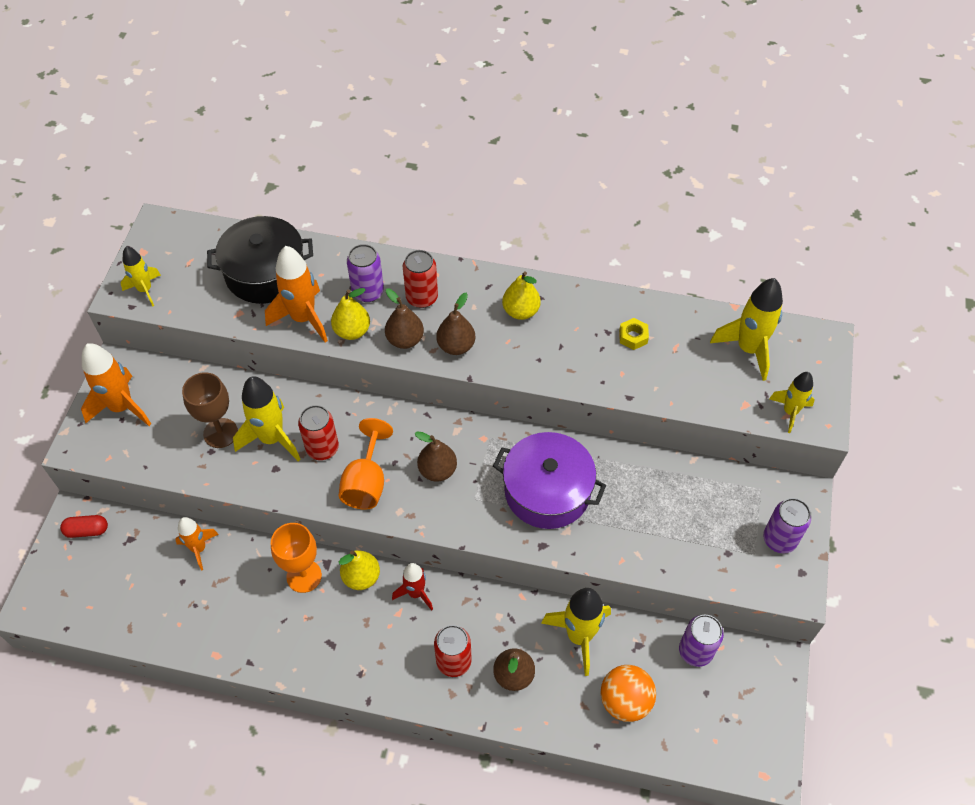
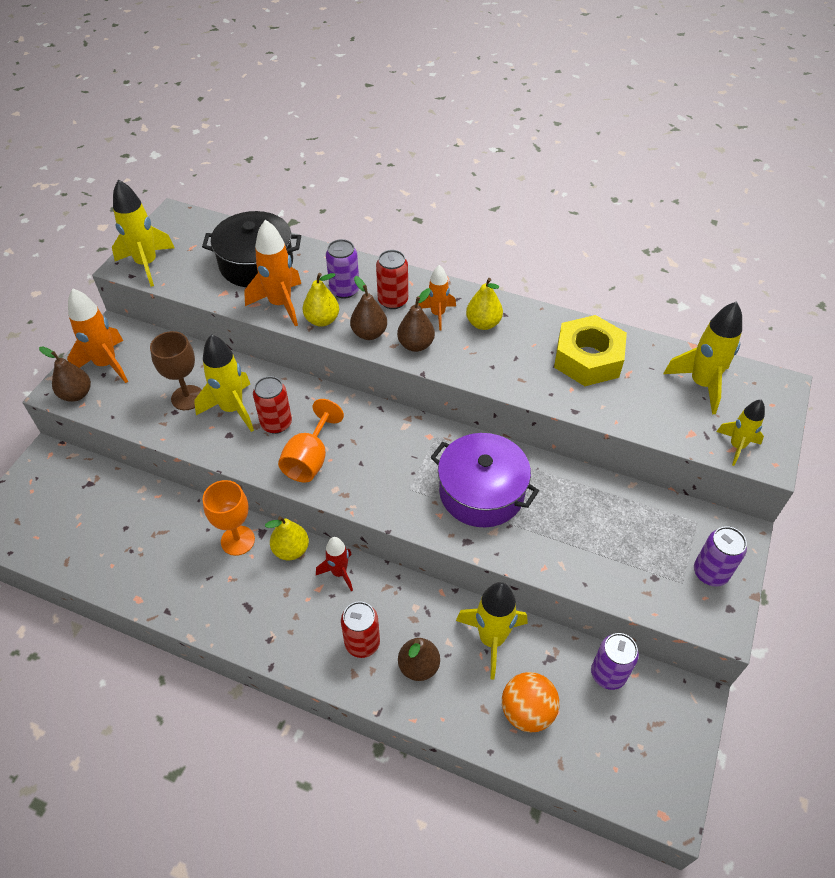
camera: 10 degrees right, 5 degrees down
(87, 530) = (54, 470): red capsule -> none
(145, 290) = (147, 264): yellow rocket -> yellow rocket, size x1.63
(199, 549) = (148, 501): orange rocket -> orange rocket (438, 314)
(437, 470) = (379, 458): brown pear -> brown pear (76, 394)
(633, 337) = (587, 359): yellow nut -> yellow nut, size x2.39

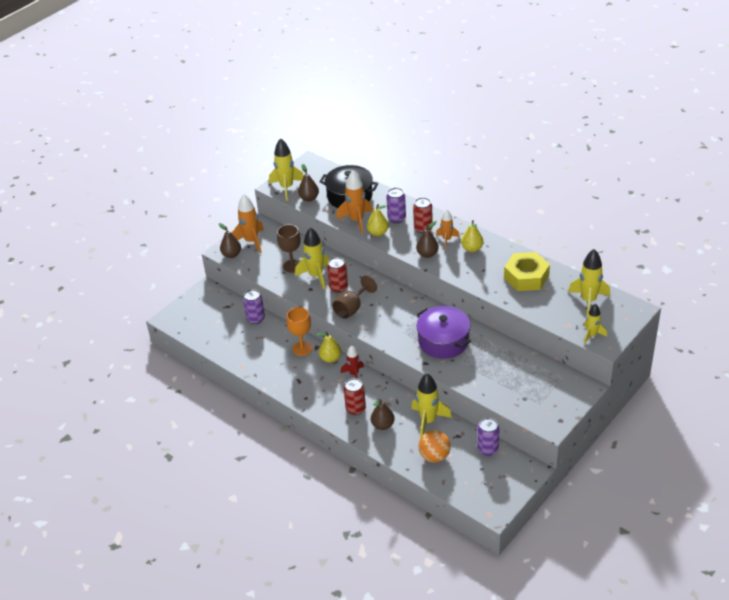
camera: 20 degrees right, 10 degrees down
(309, 459) = (351, 308): orange goblet -> brown goblet
(369, 333) = (402, 244): brown pear -> brown pear (309, 198)
(710, 572) = (558, 402): purple can -> purple can (256, 319)

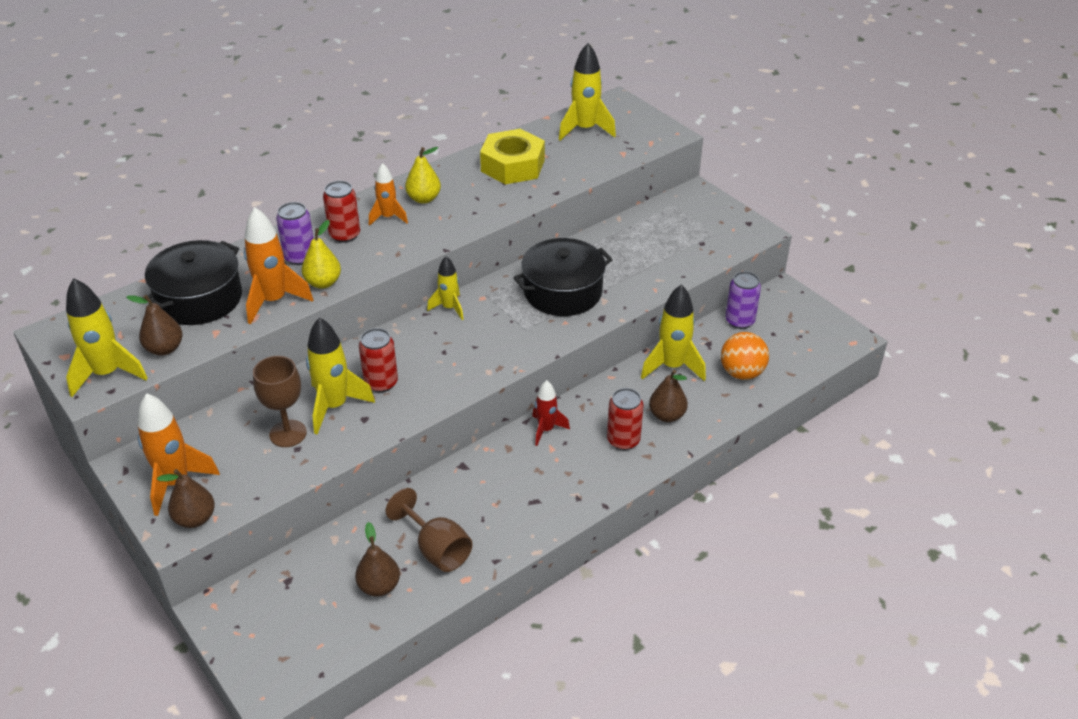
camera: 80 degrees left, 0 degrees up
(256, 319) = (347, 540): purple can -> none
(302, 348) = (458, 485): orange goblet -> none
(330, 358) = (498, 452): yellow pear -> none
(351, 308) = (442, 375): brown goblet -> brown goblet (437, 549)
(427, 254) = (410, 241): brown pear -> brown pear (379, 586)
(443, 341) = (563, 292): purple pot -> black pot
(591, 335) = (650, 140): yellow rocket -> yellow rocket (449, 308)

